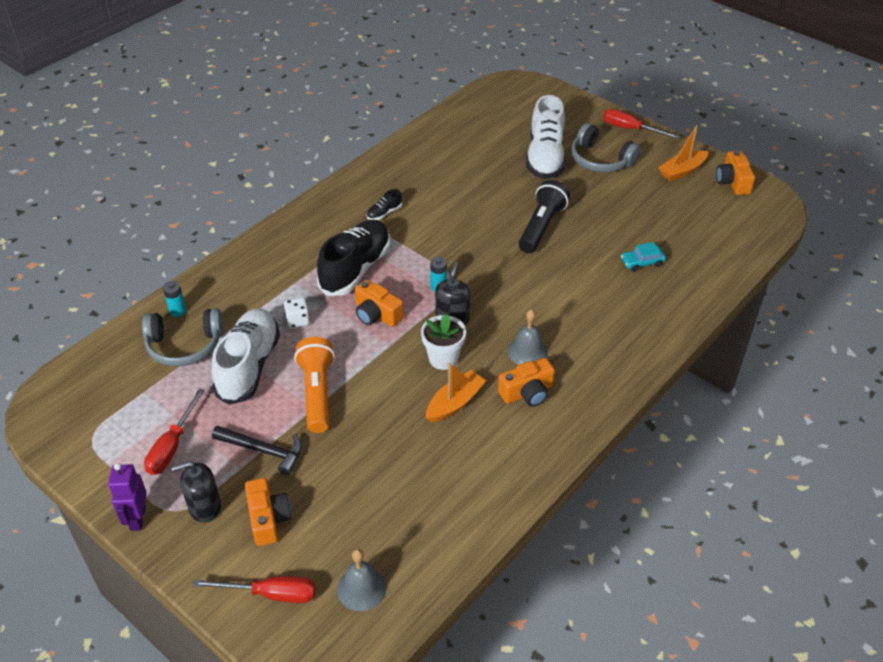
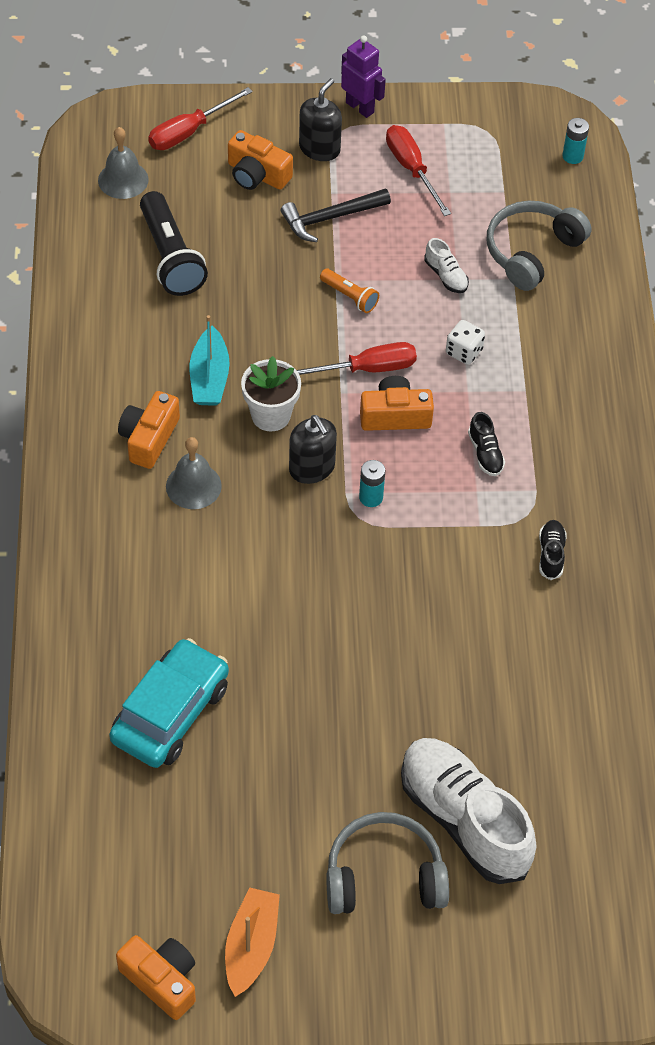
camera: 135 degrees right, 10 degrees up
(178, 311) = (591, 277): turquoise battery -> turquoise battery (572, 156)
(249, 366) = (446, 276): white shoe -> white shoe, size x0.41
(317, 393) = (349, 297): orange flashlight -> orange flashlight, size x0.52
(355, 269) = (485, 453): black shoe -> black shoe, size x0.41
(455, 403) = (209, 377): orange boat -> turquoise boat
(541, 227) = (344, 679): black flashlight -> black flashlight (170, 257)
(630, 129) = (402, 991): red screwdriver -> red screwdriver (367, 369)
(642, 262) = (170, 713): turquoise car -> turquoise car, size x1.99

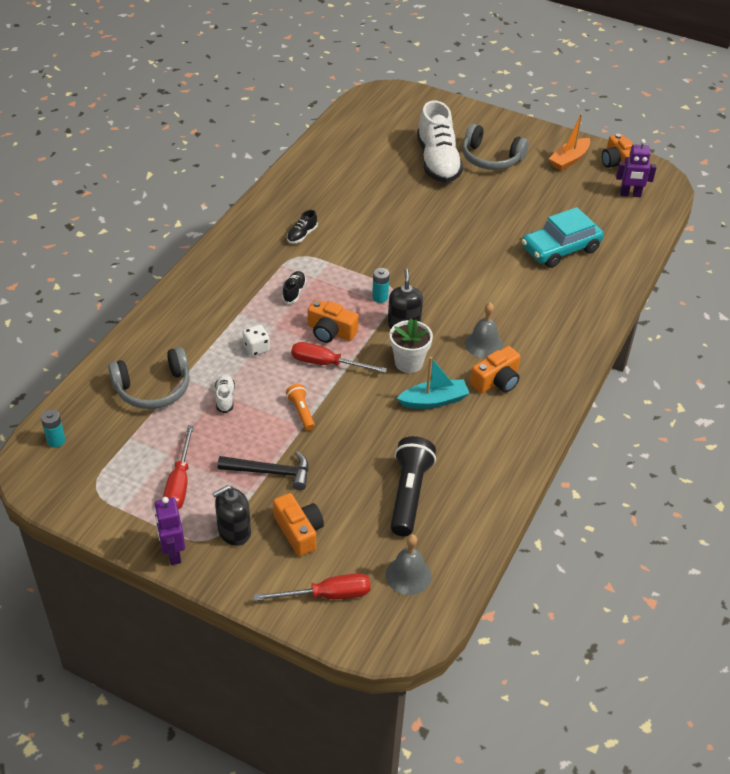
camera: 150 degrees left, 10 degrees down
(110, 904) = (630, 194): none -> purple robot
(209, 377) = (434, 401): turquoise boat -> turquoise boat turned 45 degrees clockwise

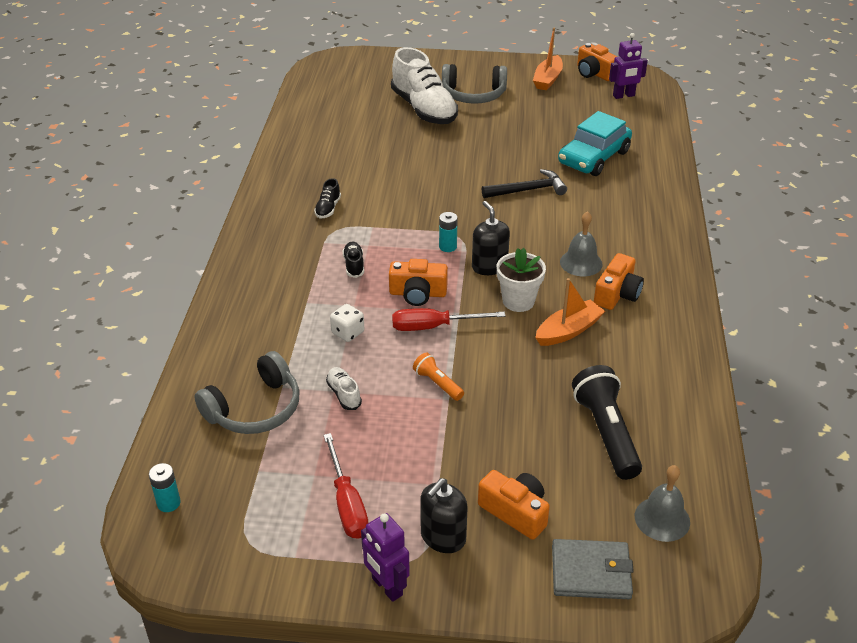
camera: 20 degrees left, 5 degrees down
(270, 472) = (443, 458): black hammer -> black hammer (528, 190)
(327, 595) = (591, 572): red screwdriver -> grey wallet
(434, 401) = (568, 331): turquoise boat -> orange boat

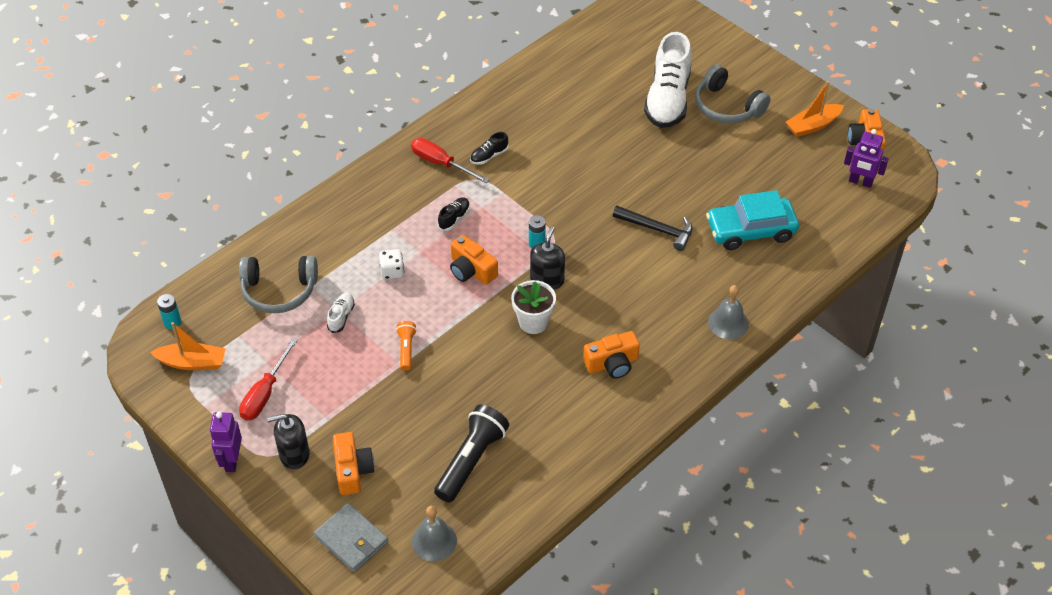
camera: 40 degrees right, 10 degrees up
(434, 327) = (452, 304): red screwdriver -> red screwdriver (441, 163)
(568, 331) = (539, 369): orange boat -> orange boat (192, 362)
(581, 263) = (618, 320): grey bell -> grey bell (728, 323)

